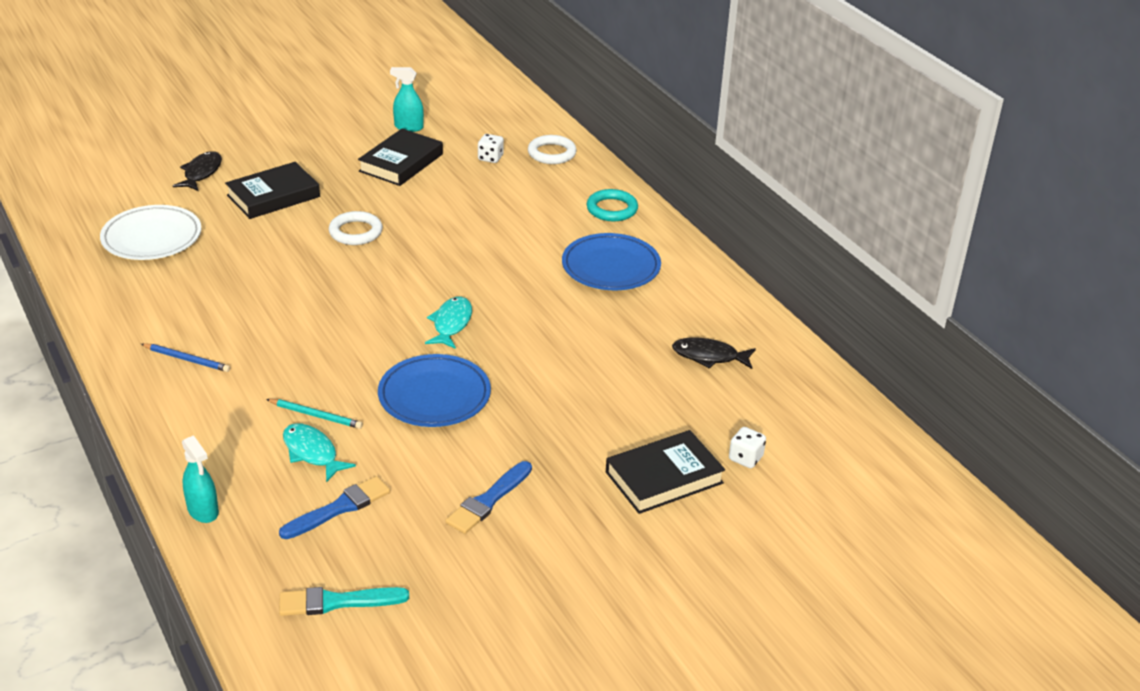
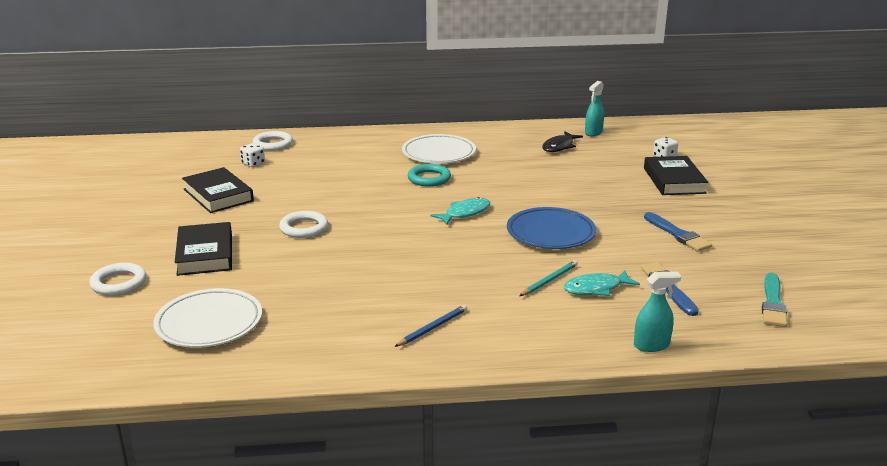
camera: 65 degrees left, 10 degrees down
(201, 173) = (119, 283): black fish -> white ring
(408, 127) = (165, 184): turquoise spray bottle -> turquoise spray bottle (593, 133)
(451, 324) = (465, 213): turquoise fish -> turquoise fish turned 105 degrees clockwise
(611, 267) = (438, 153): blue plate -> white plate
(612, 209) = (368, 140): turquoise ring -> turquoise ring (429, 178)

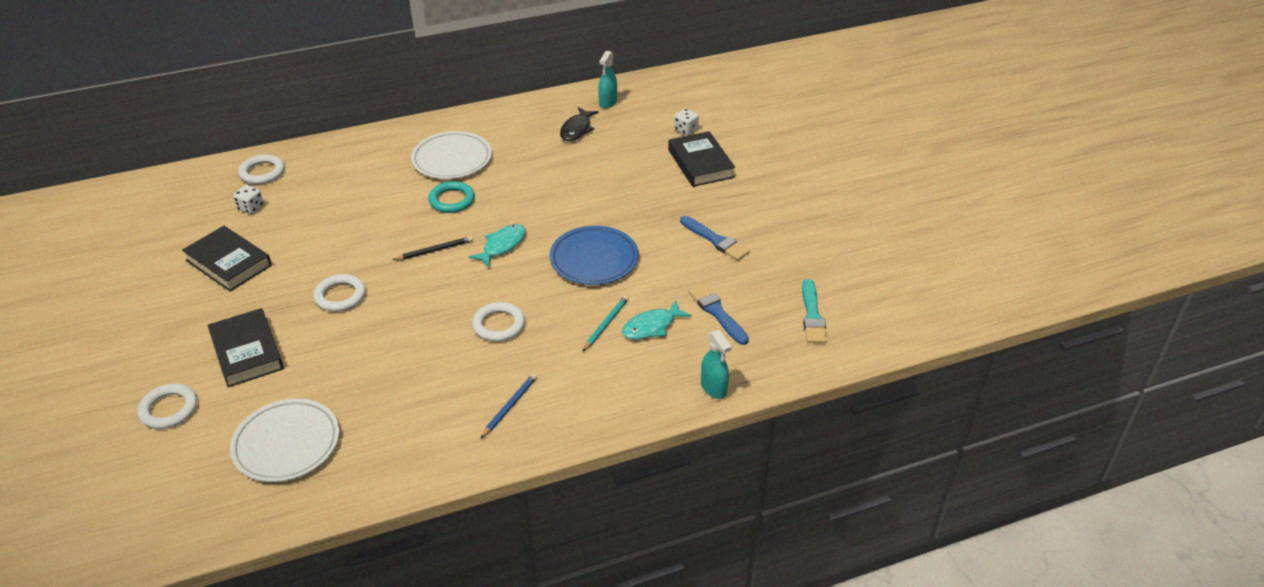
camera: 15 degrees left, 15 degrees up
(401, 209) = (434, 250): none -> black pencil
(443, 267) = (499, 325): none -> white ring
(651, 345) = (713, 388): turquoise spray bottle -> turquoise spray bottle turned 90 degrees clockwise

